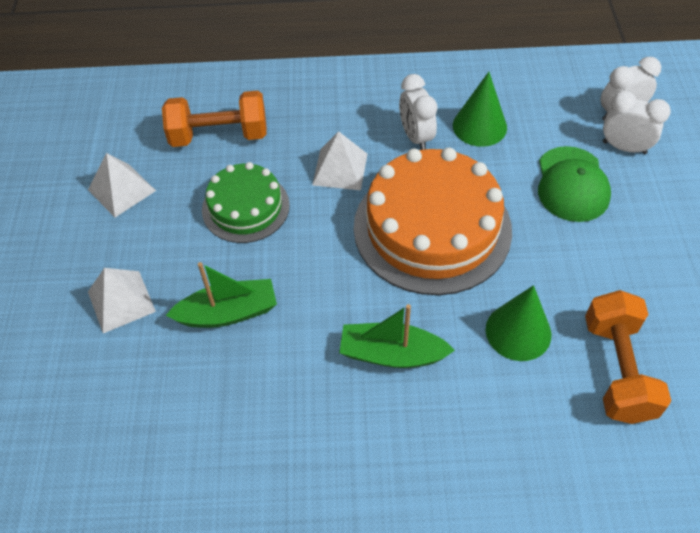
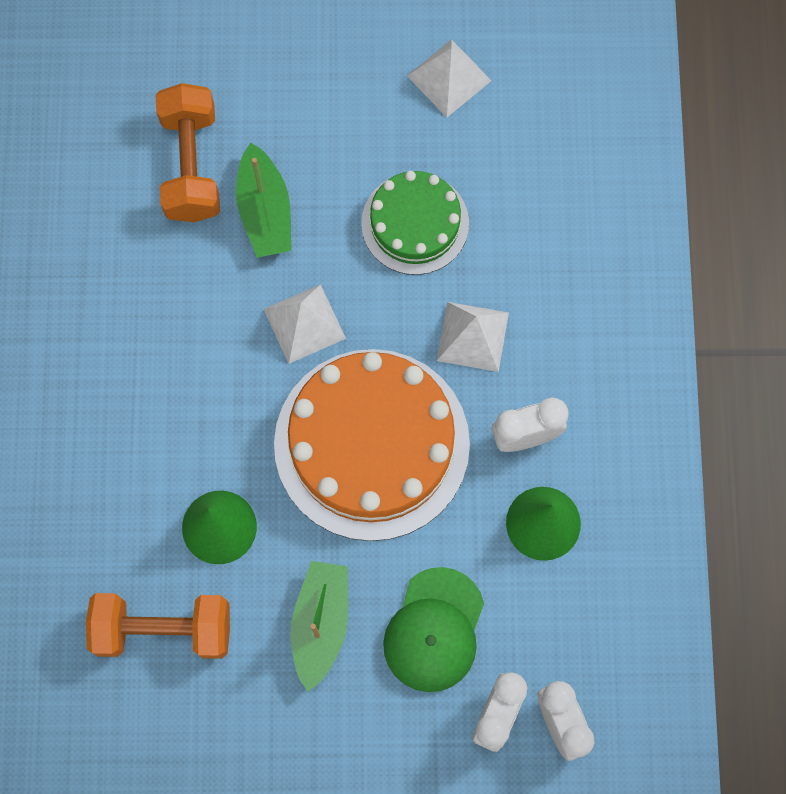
camera: 90 degrees right, 20 degrees up
(121, 301) = (287, 97): white pyramid -> white pyramid (304, 323)
(219, 135) = (536, 185): orange dumbbell -> orange dumbbell (191, 165)
(392, 354) = (200, 385): green boat -> green boat (320, 624)
(572, 184) = (434, 630): green cap -> green cap turned 75 degrees counterclockwise

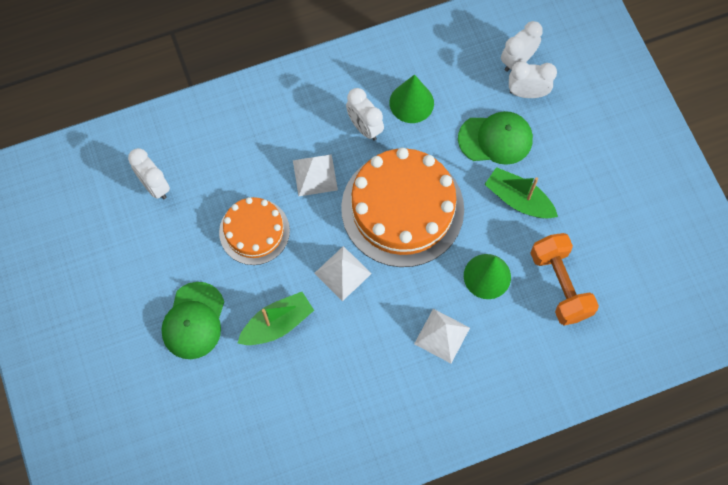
camera: 110 degrees left, 5 degrees down
(191, 165) = (261, 382): orange dumbbell -> none
(313, 104) = (194, 321): none -> green cap
(320, 624) = (518, 200): green boat -> green boat turned 45 degrees clockwise
(415, 223) = (254, 231): green cake -> orange cake
(449, 78) = (149, 244): white pyramid -> white pyramid (442, 335)
(536, 110) = (155, 186): none -> white clock

